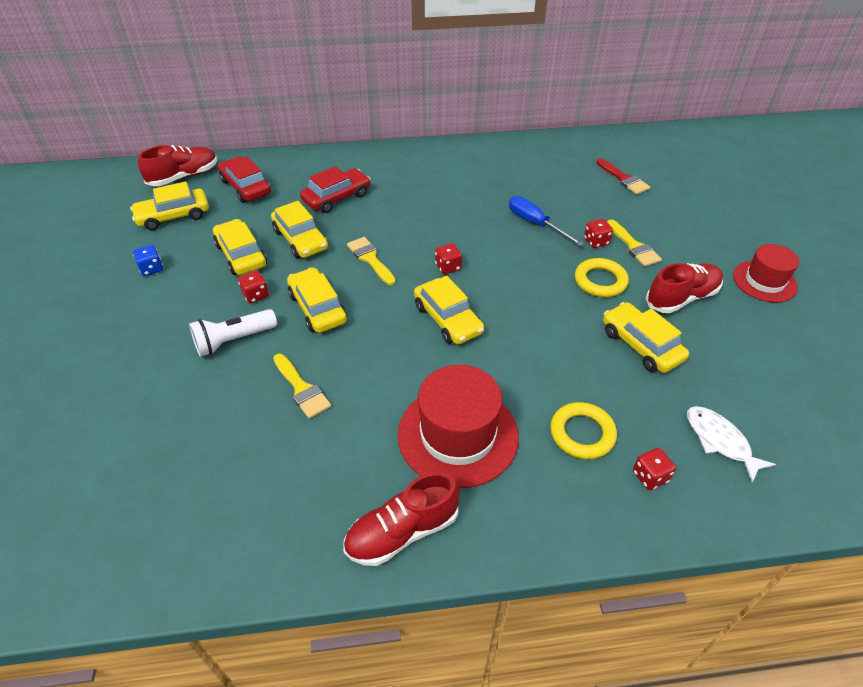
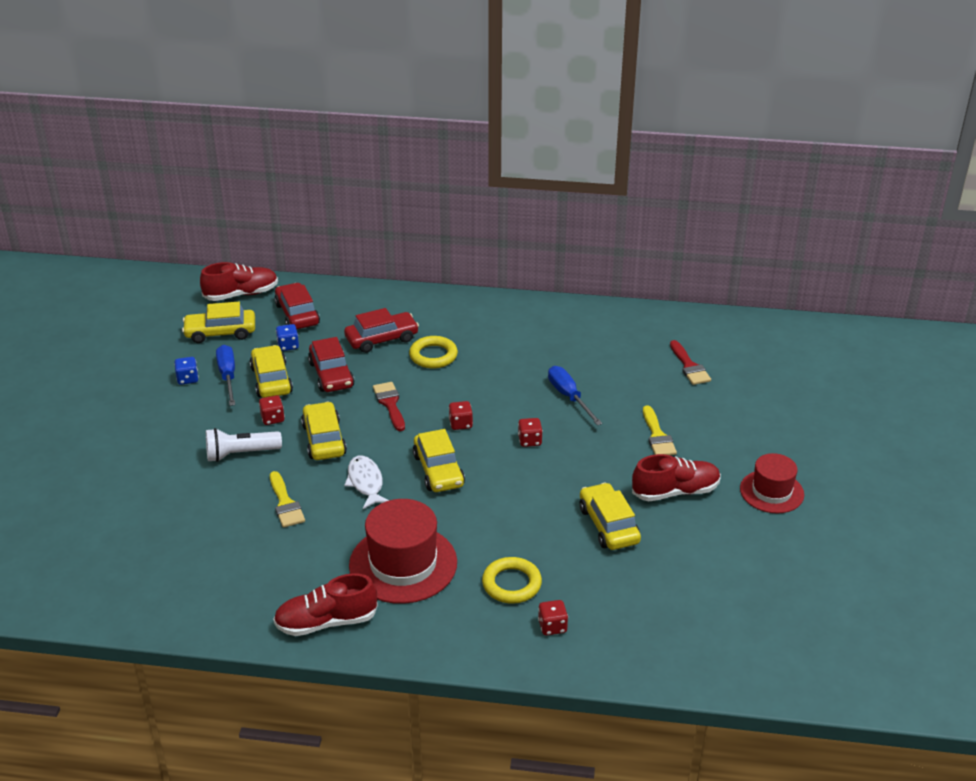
camera: 15 degrees right, 10 degrees down
(194, 259) = (228, 376): none -> blue screwdriver
(247, 218) = (288, 346): none -> blue dice
(300, 239) = (331, 374): yellow car -> red car
(370, 259) = (390, 404): yellow brush -> red brush
(596, 242) = (621, 425): red dice -> red dice (529, 441)
(600, 281) = (603, 462): yellow ring -> yellow ring (433, 356)
(720, 441) = (632, 613): white fish -> white fish (366, 482)

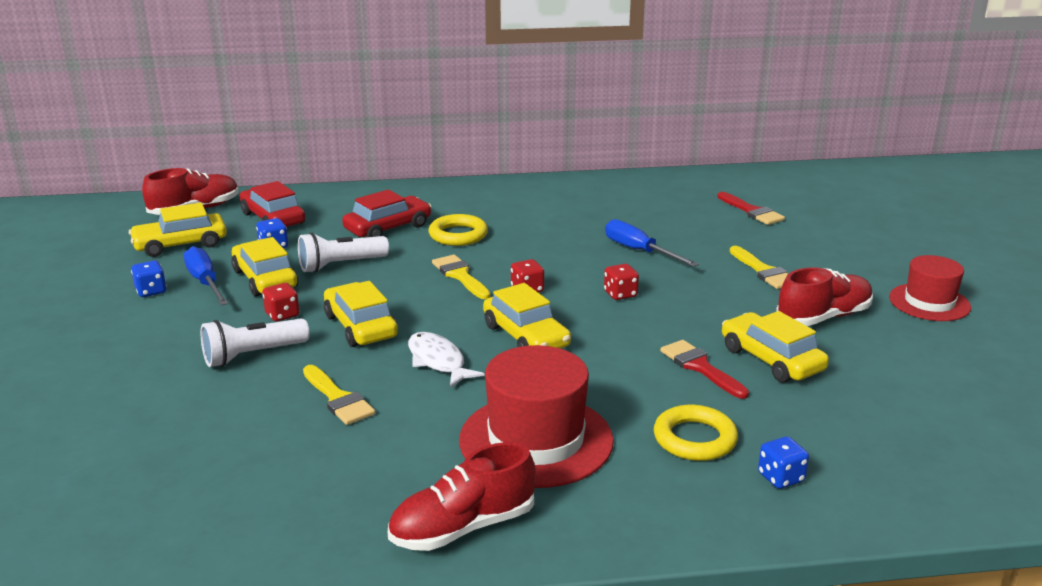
camera: 15 degrees left, 10 degrees down
(331, 374) = (341, 265): red car -> white flashlight
(390, 404) = (429, 282): red brush -> red brush (700, 367)
(416, 401) = (460, 276): none -> yellow brush
(552, 626) = (780, 477): red dice -> blue dice

